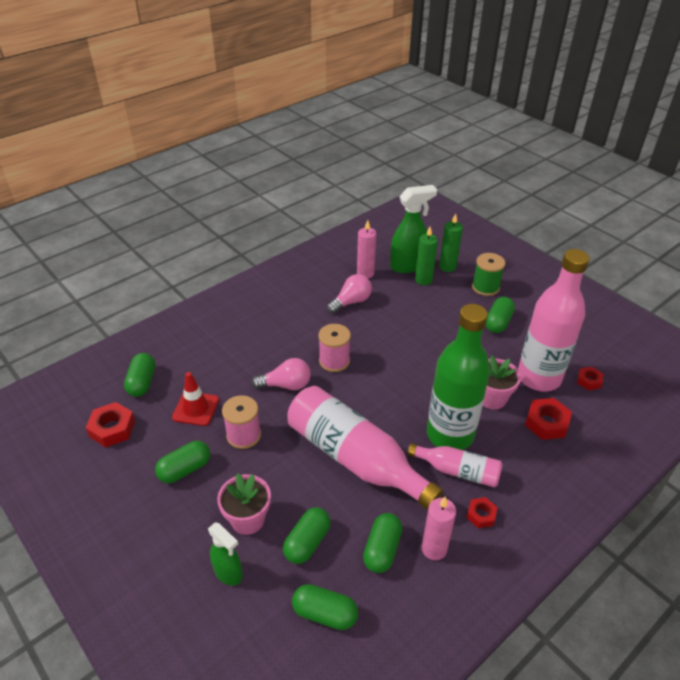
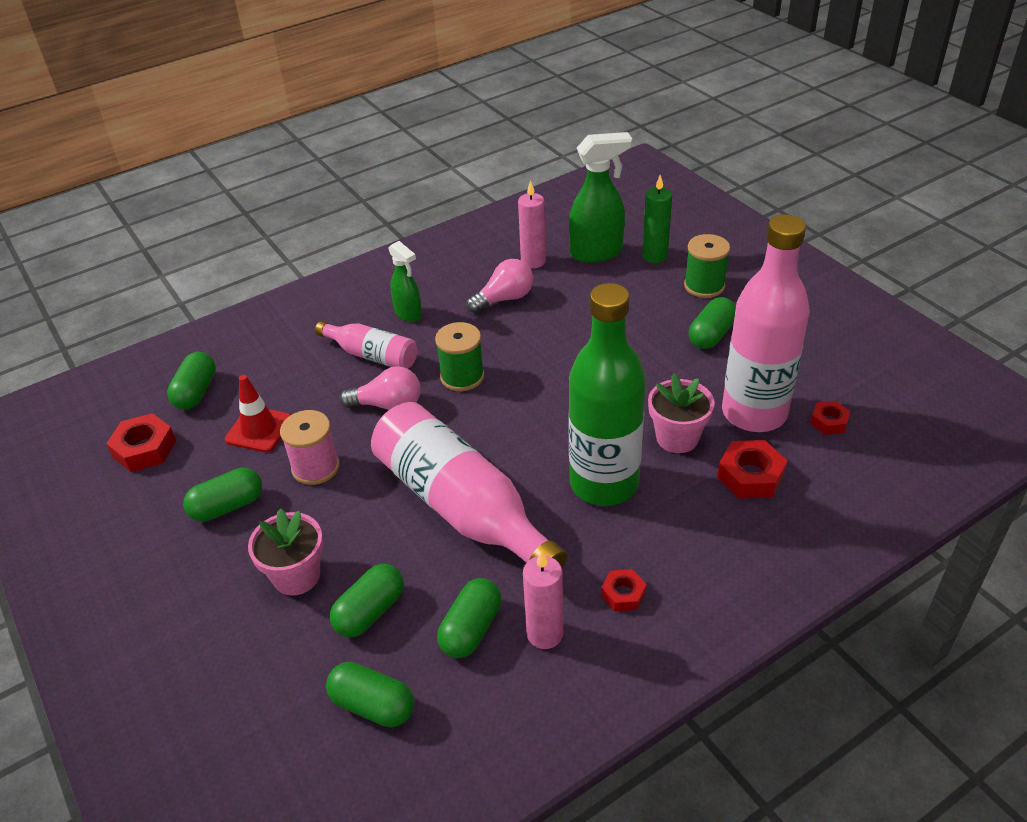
camera: 10 degrees right, 0 degrees up
(228, 573) = (255, 642): green spray bottle -> green spray bottle (408, 314)
(334, 361) = (462, 377): pink spool -> green spool
(423, 280) = (615, 273): green candle -> none
(458, 471) = (603, 533): pink bottle -> pink bottle (372, 355)

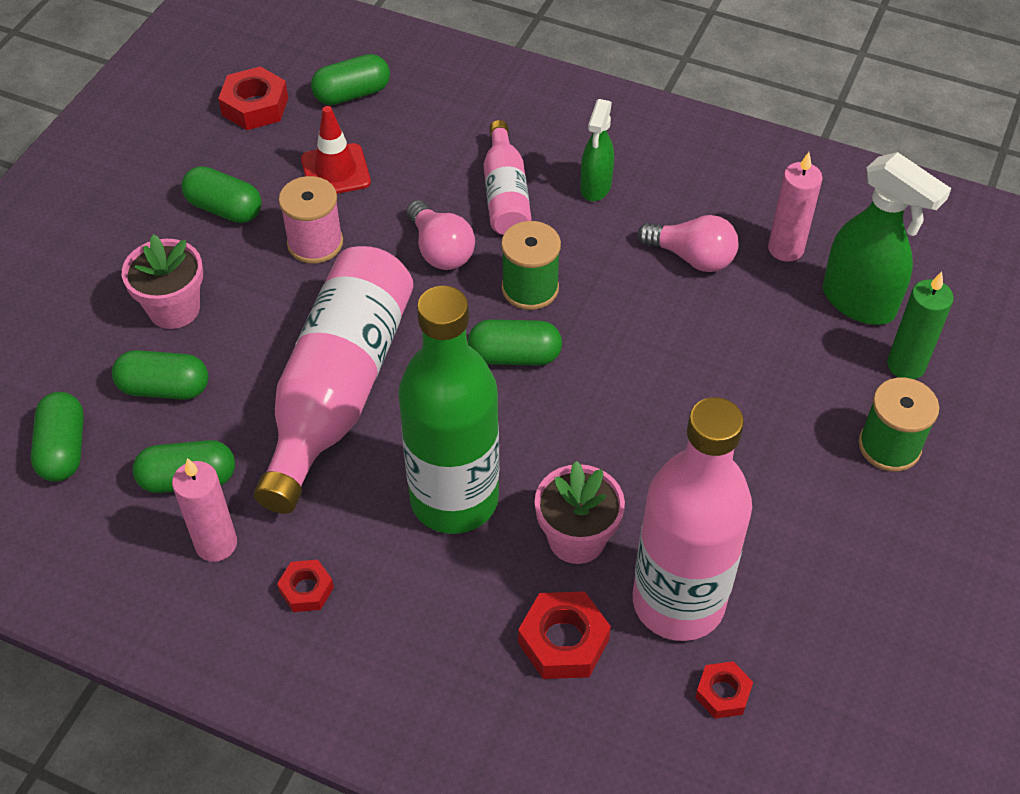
camera: 55 degrees right, 10 degrees up
(711, 335) = (793, 495): green capsule -> green capsule (514, 356)

